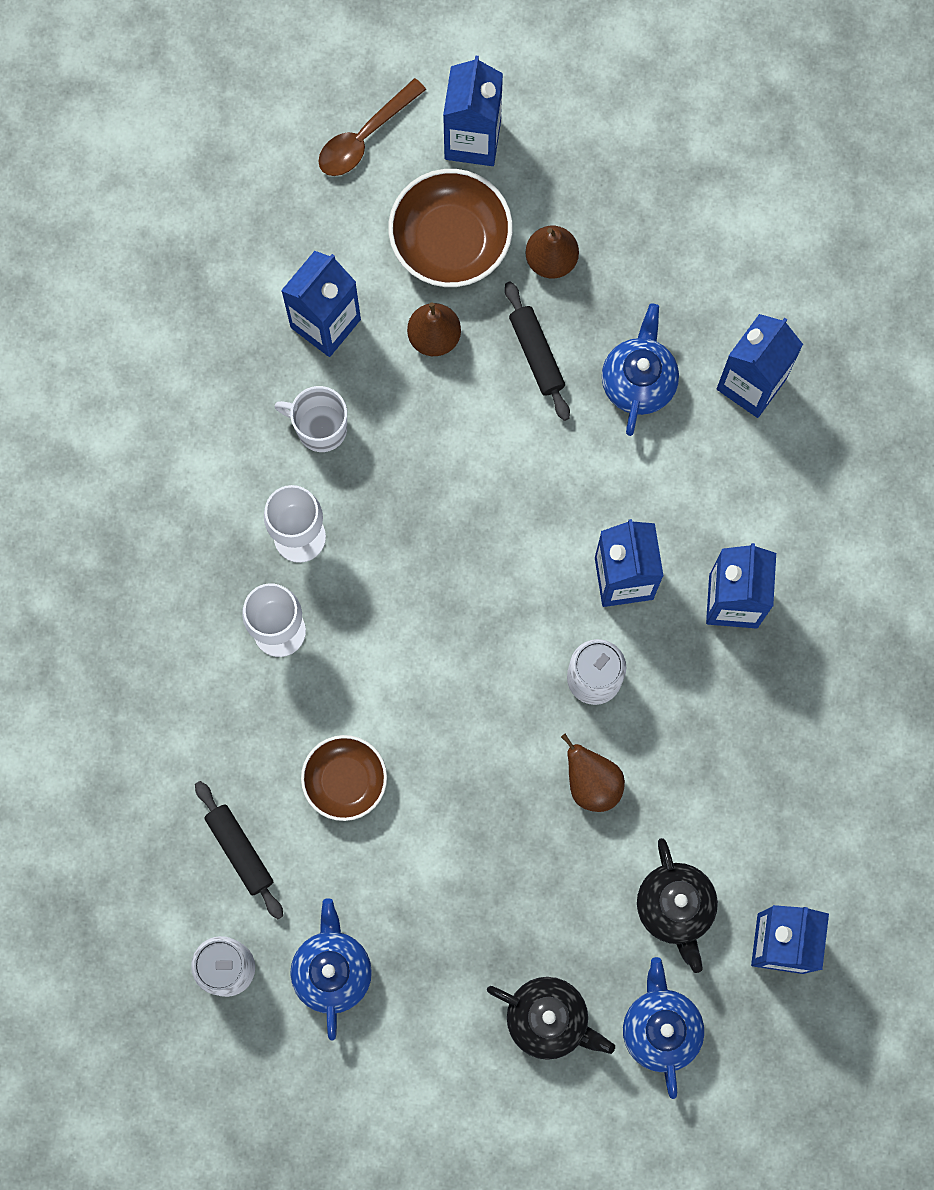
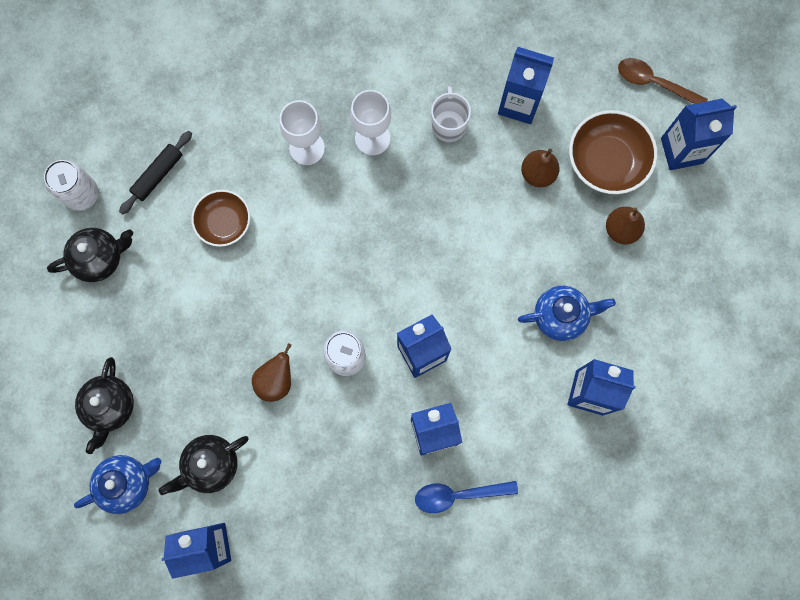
camera: 70 degrees right, 0 degrees up
(332, 970) = (100, 258): blue teapot -> black teapot
(536, 354) = (552, 243): black rolling pin -> none
(824, 598) = (458, 495): none -> blue spoon

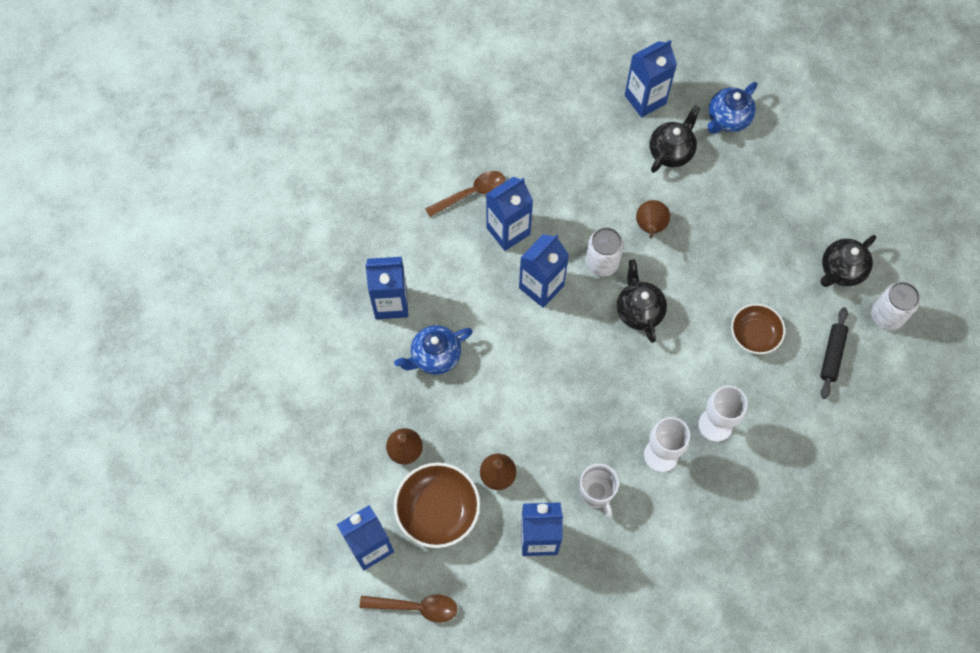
camera: 160 degrees right, 10 degrees down
(110, 407) = (769, 165): black teapot -> black teapot (639, 310)
(458, 495) = (471, 193): blue spoon -> brown spoon

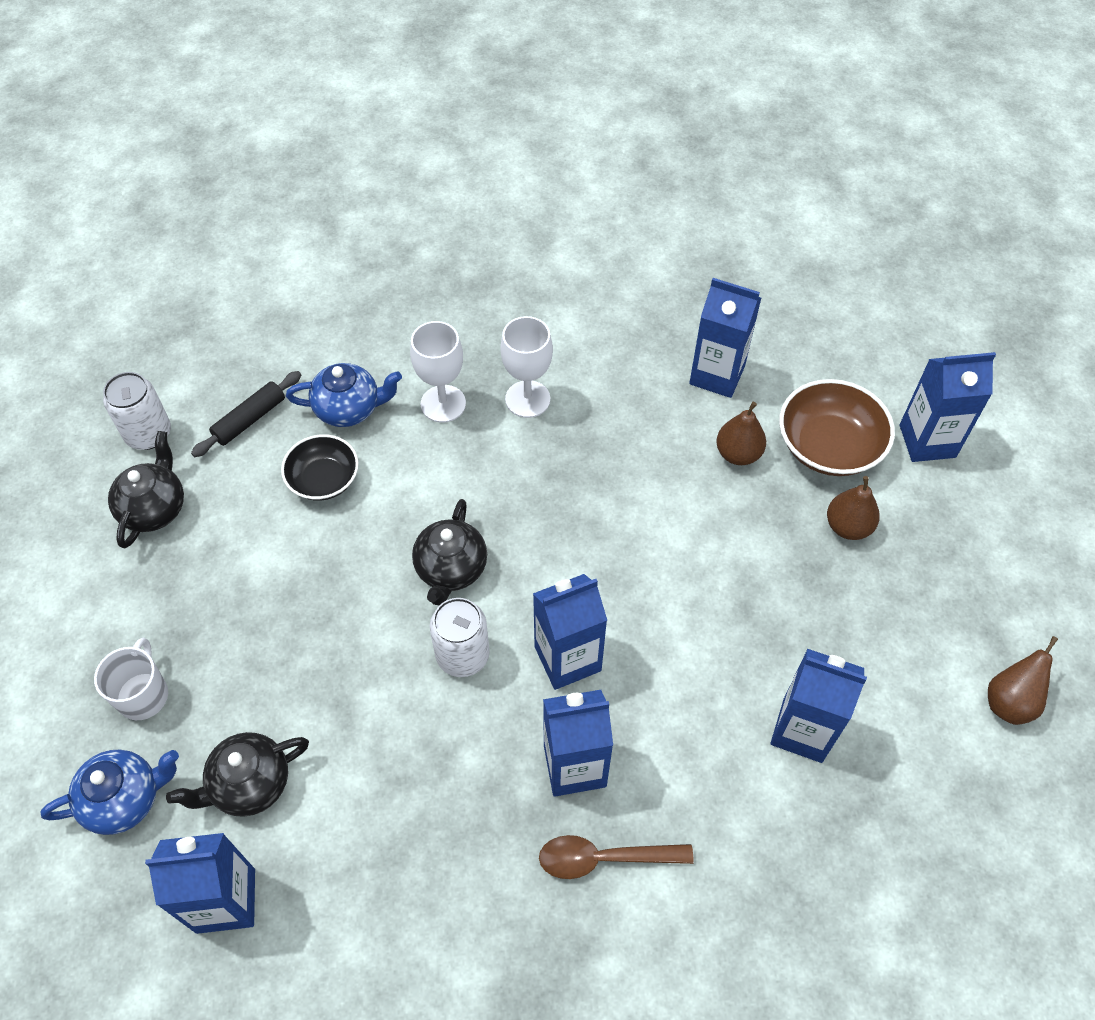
camera: 155 degrees left, 10 degrees down
(416, 607) = (889, 365): brown spoon -> none
(435, 356) = (764, 626): blue teapot -> blue teapot (349, 409)
(596, 492) = (626, 392): white mug -> white mug (143, 695)
(650, 227) = (361, 677): brown pear -> brown pear (1010, 701)
(754, 334) = (324, 479): brown bowl -> black bowl
(841, 270) = (154, 508): black teapot -> black teapot turned 60 degrees counterclockwise

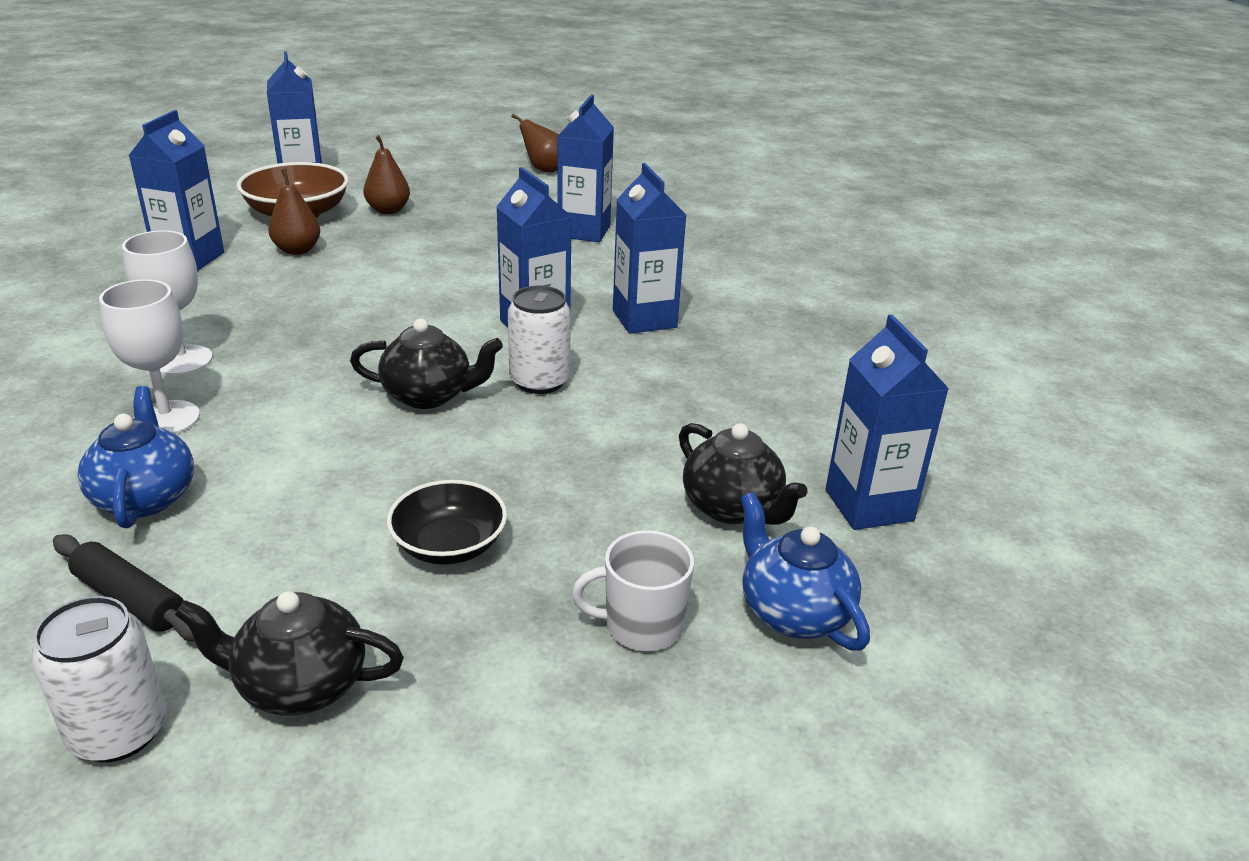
camera: 100 degrees left, 25 degrees down
(324, 479) = (275, 505): black bowl -> black bowl (449, 545)
(604, 858) = (723, 304): brown spoon -> none

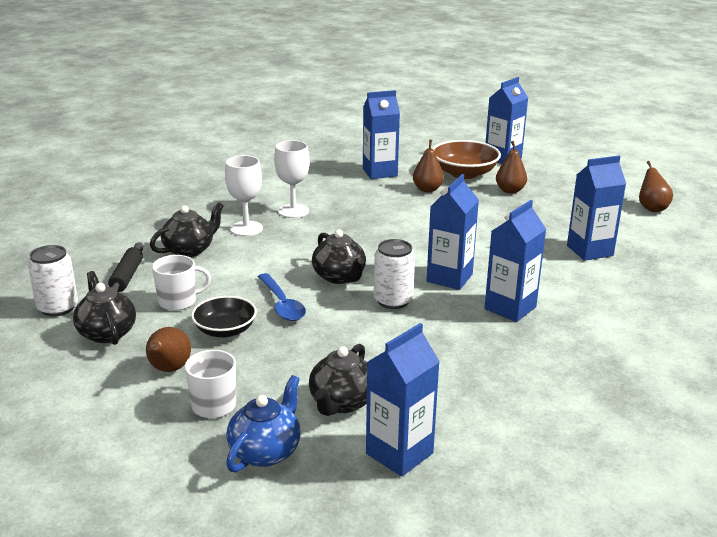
camera: 60 degrees right, 5 degrees down
(145, 497) = (190, 250): blue teapot -> black teapot
(302, 565) = (178, 301): none -> white mug
(441, 468) = (282, 304): none -> blue spoon
(500, 643) = (168, 369): none -> brown pear

